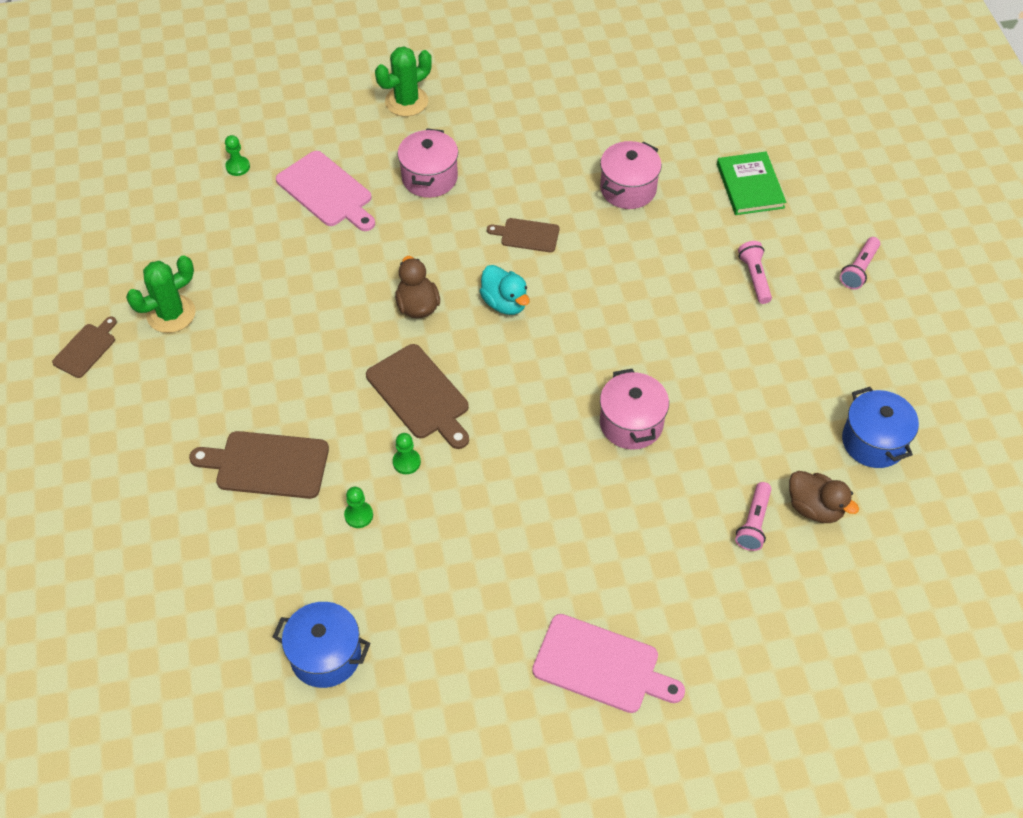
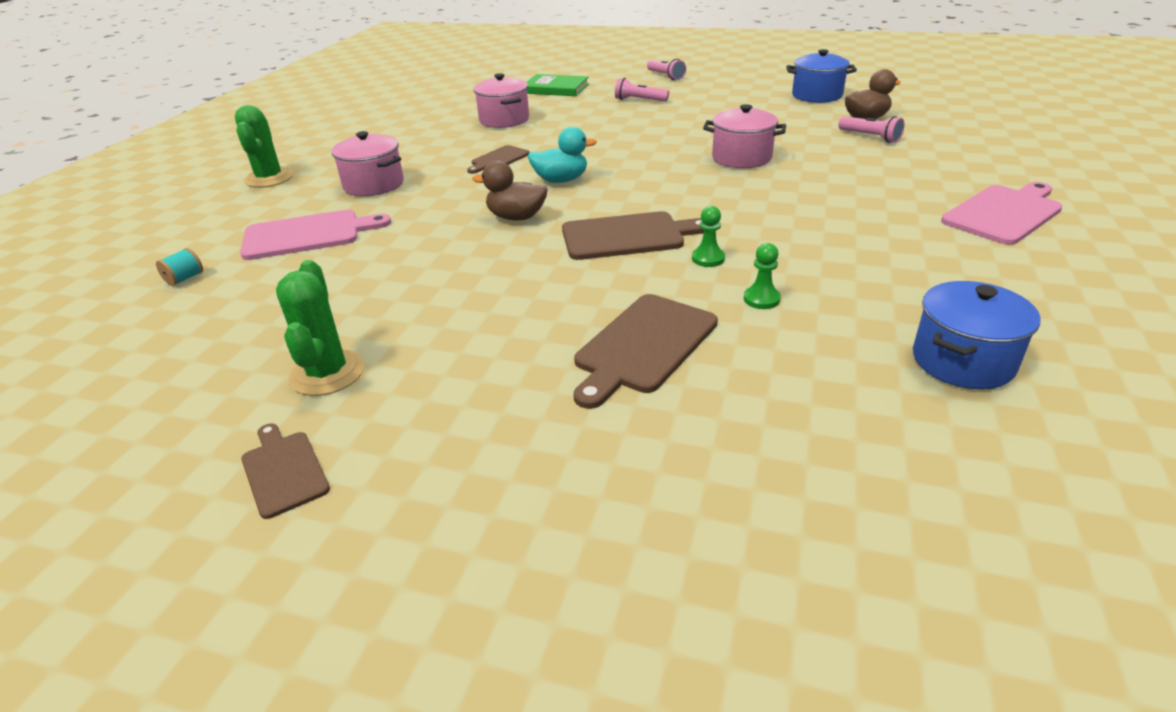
camera: 60 degrees left, 20 degrees down
(238, 167) = (185, 279): green pawn -> turquoise spool

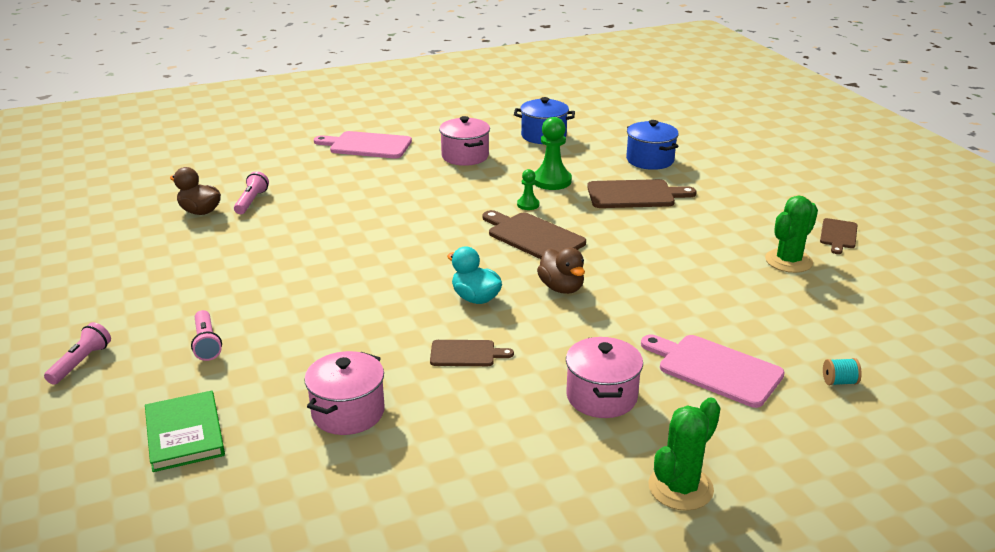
camera: 130 degrees left, 5 degrees down
(741, 158) = (346, 238): pink pot -> pink pot (465, 156)
(761, 299) = (552, 181): green pawn -> green pawn, size x1.84
(817, 95) = (133, 247): blue pot -> blue pot (650, 160)

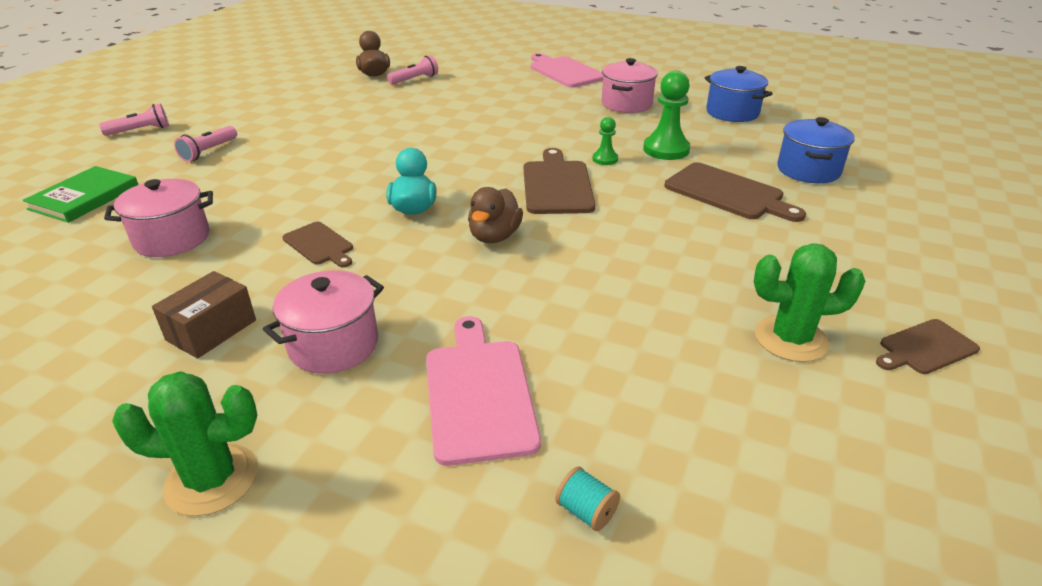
camera: 45 degrees right, 5 degrees up
(515, 437) = (211, 330): none -> brown box

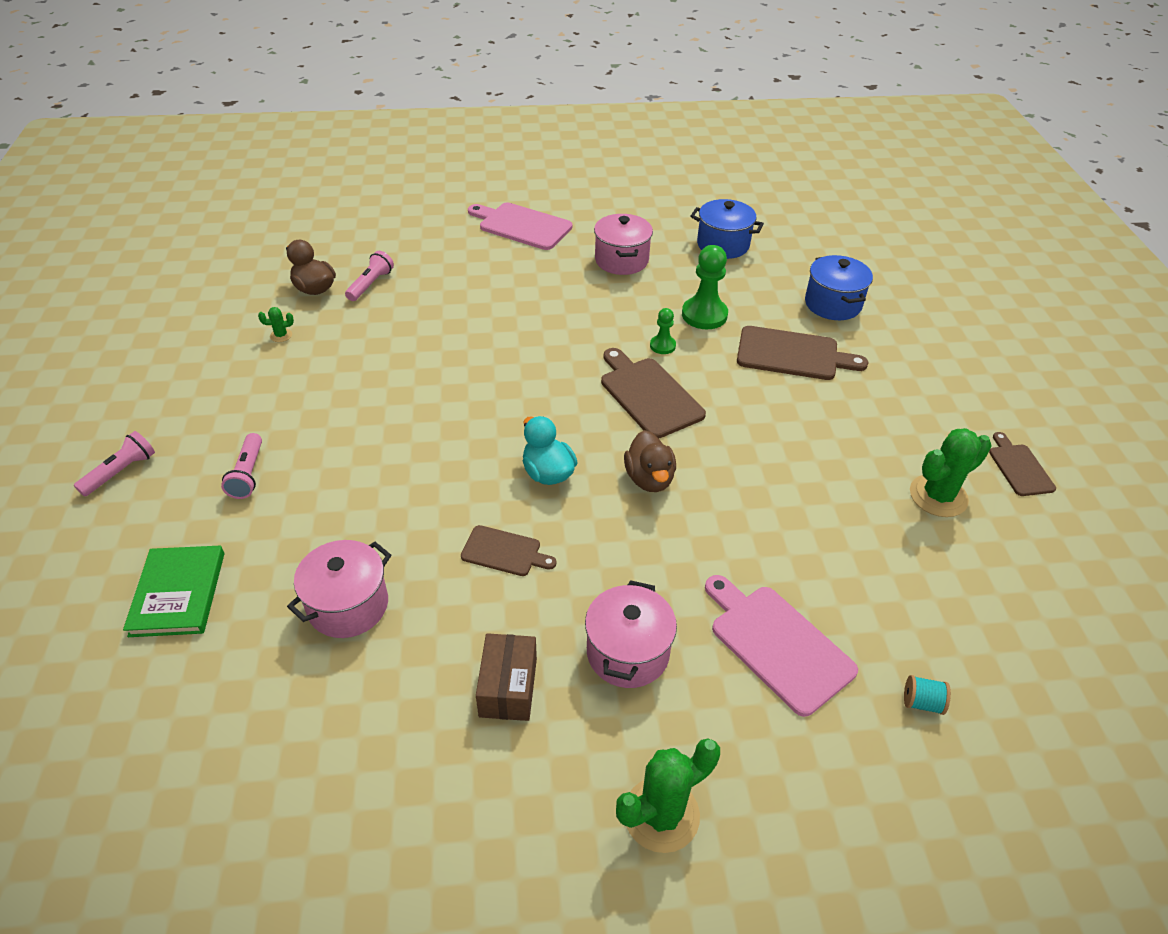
camera: 30 degrees left, 10 degrees up
(323, 91) = (281, 335): none -> green cactus
(925, 348) = (1019, 468): brown cutting board -> brown cutting board turned 135 degrees clockwise

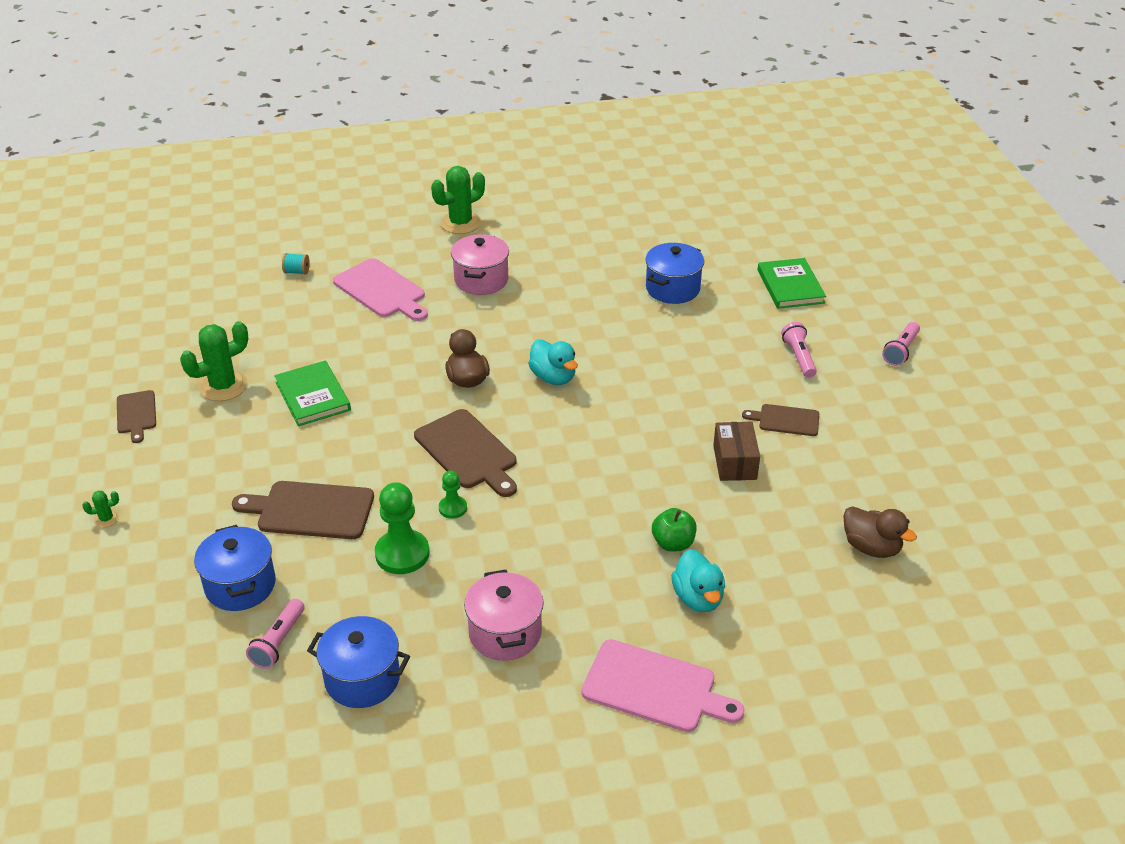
camera: 175 degrees right, 5 degrees down
(281, 335) = (864, 483): green cactus -> green cactus (106, 519)
(348, 605) = (672, 288): pink pot -> blue pot
(371, 284) = (809, 560): pink flashlight -> pink flashlight (278, 642)
(471, 269) = (698, 598): none -> turquoise duck
(476, 304) = (673, 543): none -> green apple
(504, 552) = (575, 324): brown cutting board -> brown cutting board (786, 420)
(508, 687) = (554, 261): brown box -> brown box (734, 462)
(827, 473) = (312, 396): none -> green book

